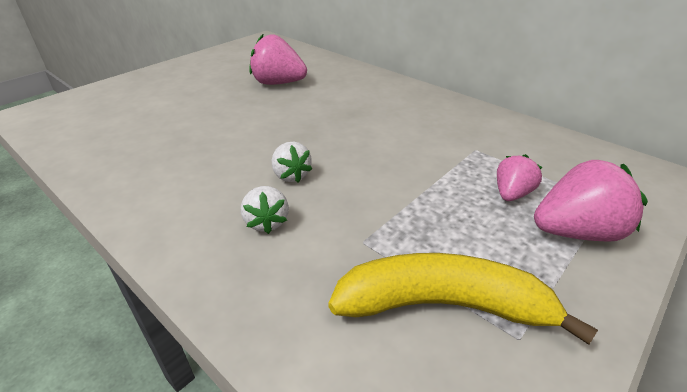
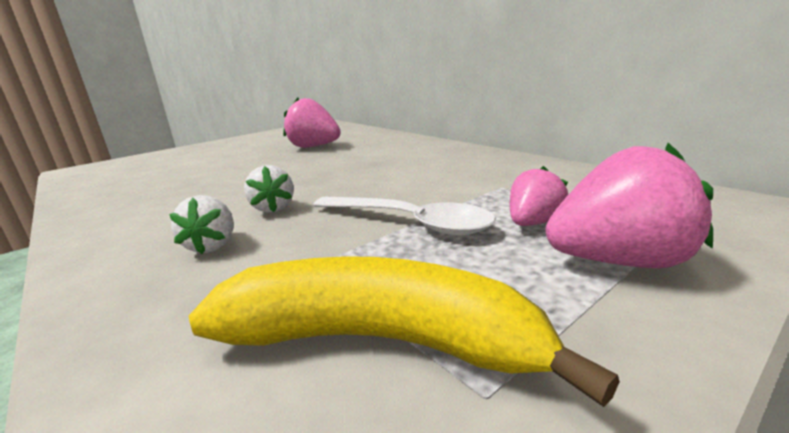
camera: 10 degrees right, 15 degrees down
(417, 193) = (409, 222): none -> white spoon

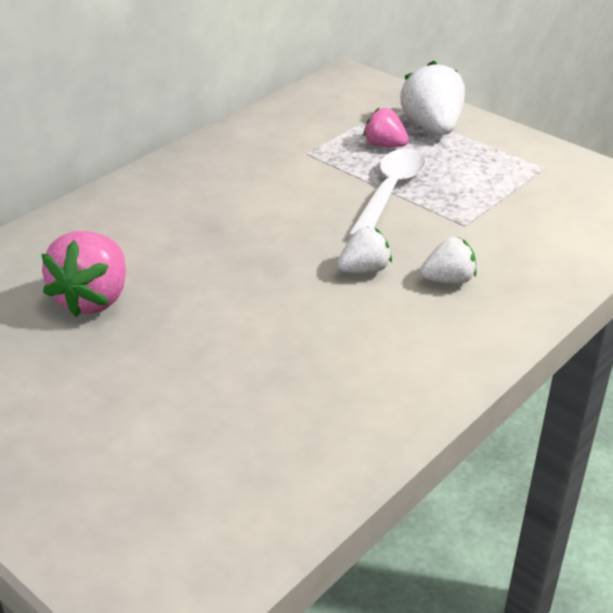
camera: 100 degrees left, 15 degrees up
(380, 340) = (525, 192): yellow banana -> none
(618, 261) = (432, 127): pink strawberry -> white strawberry

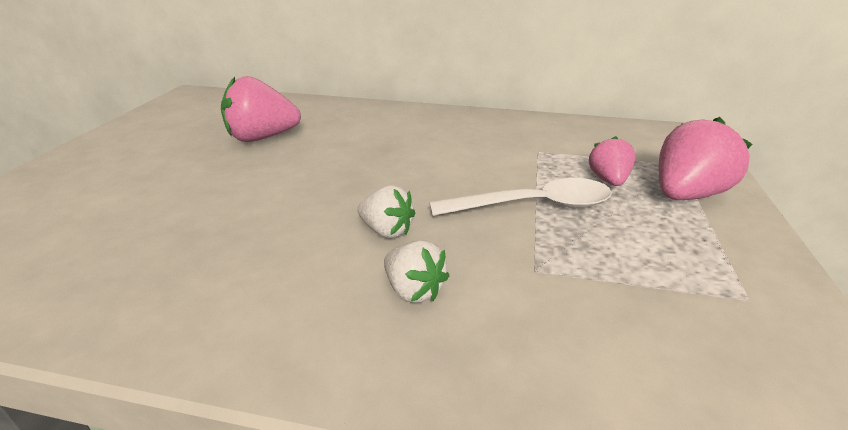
camera: 60 degrees right, 5 degrees down
(432, 127) = (686, 195): white strawberry -> pink strawberry

